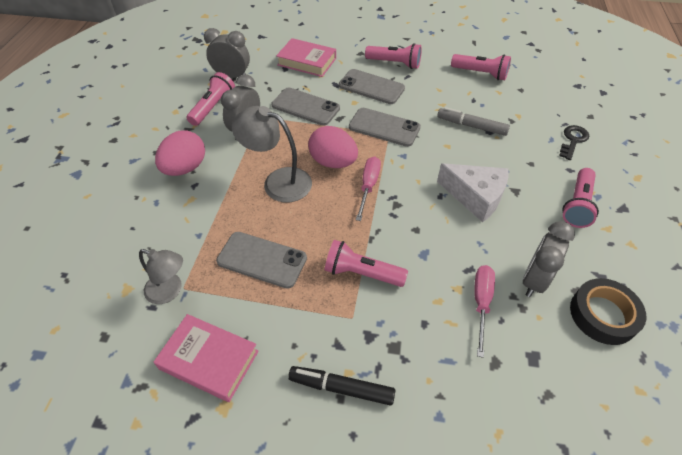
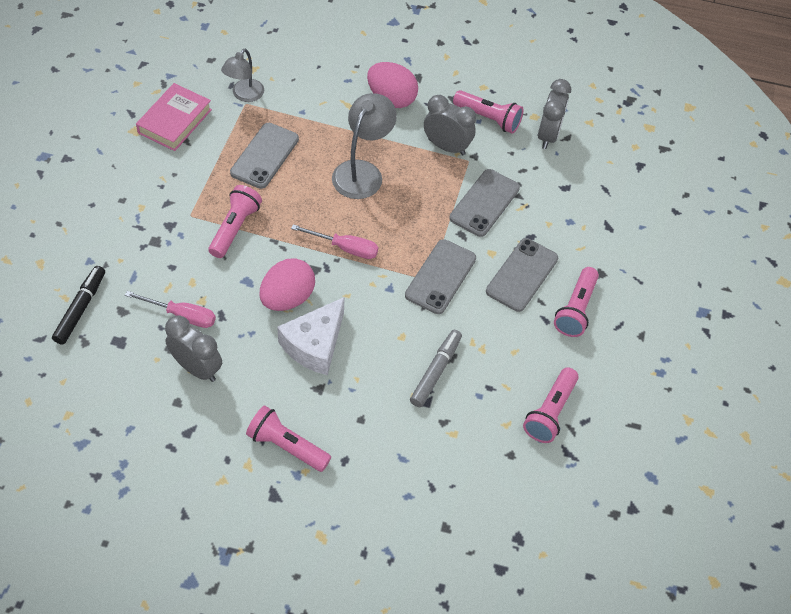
camera: 90 degrees right, 5 degrees up
(307, 62) = (579, 211): pink book -> none
(333, 162) = (386, 220): pink egg -> pink egg (287, 298)
(341, 388) = (129, 201): black marker -> black marker (80, 308)
(573, 140) = (397, 484): black key -> none
(603, 315) = (145, 415): black tape -> none

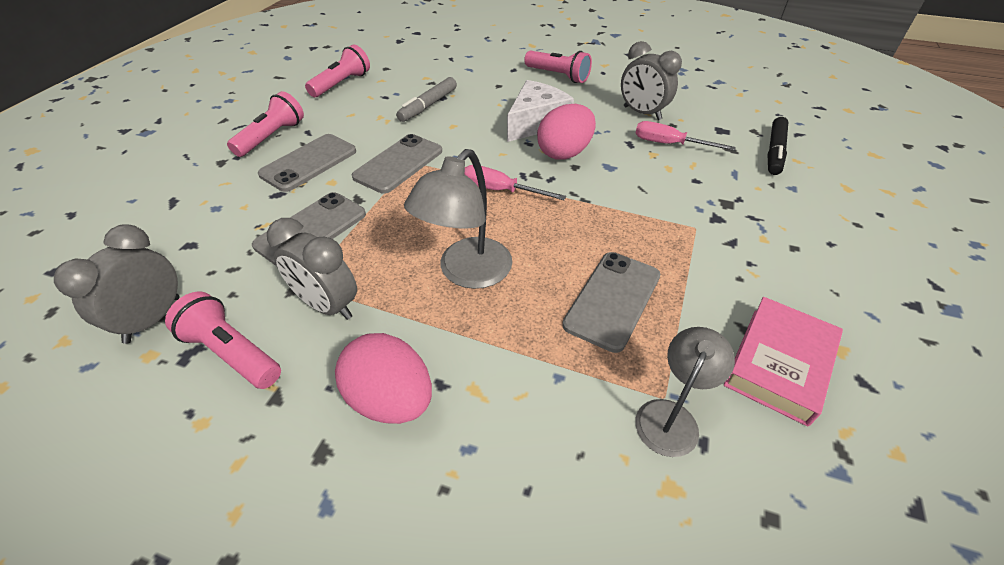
camera: 170 degrees left, 10 degrees down
(235, 228) = (635, 213): pink flashlight -> none

